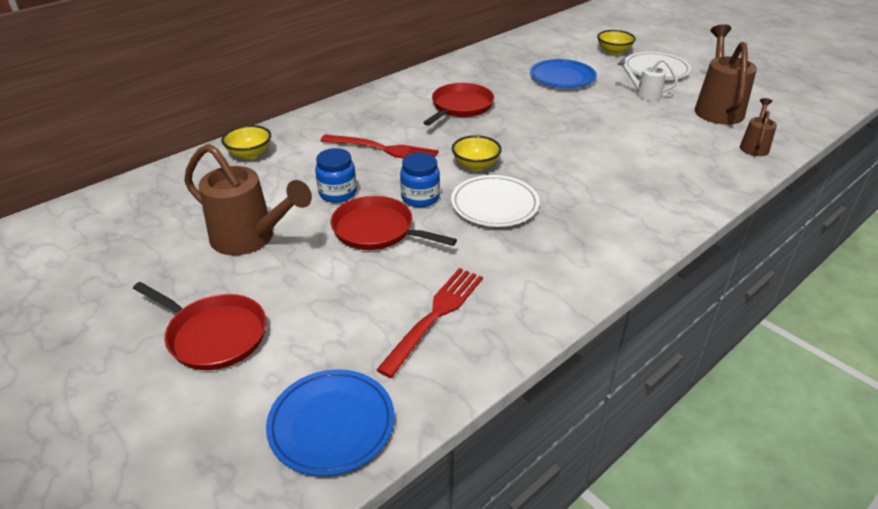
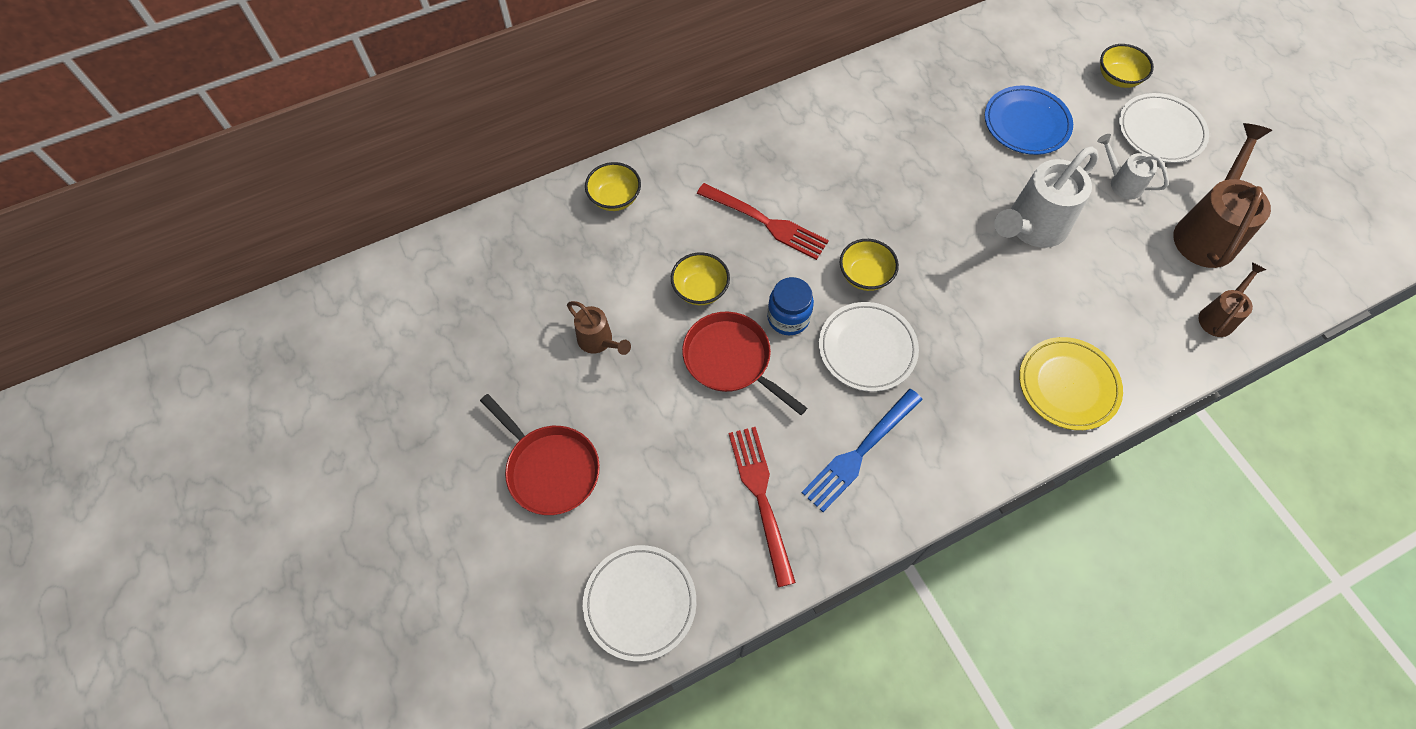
camera: 15 degrees right, 25 degrees up
(250, 238) = (598, 341): brown watering can -> brown watering can, size x0.54
(331, 424) = (640, 603): blue plate -> white plate
(337, 193) = (700, 289): blue jar -> yellow bowl
(435, 316) = (761, 498): red fork -> red fork turned 60 degrees counterclockwise
(460, 107) = (877, 159): red pan -> none
(515, 268) = (860, 452): none -> blue fork
(592, 123) = (1031, 227): none -> white watering can
(667, 199) = (1068, 385): none -> yellow plate

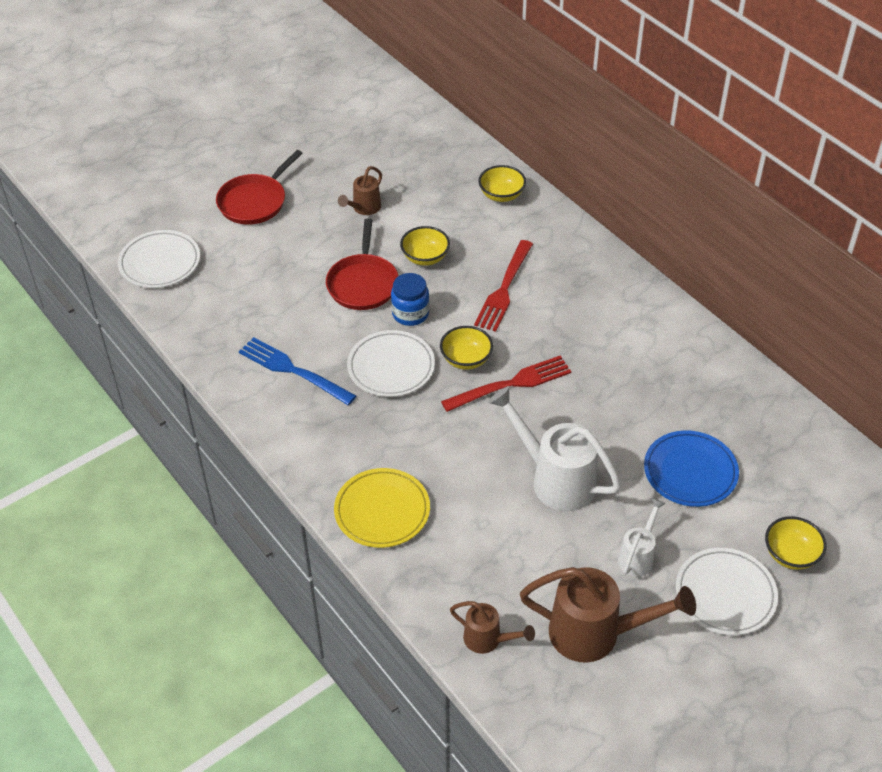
camera: 80 degrees right, 15 degrees down
(730, 360) = (363, 284): red pan -> red pan turned 150 degrees clockwise
(761, 498) = (246, 316): red fork -> red fork (511, 384)

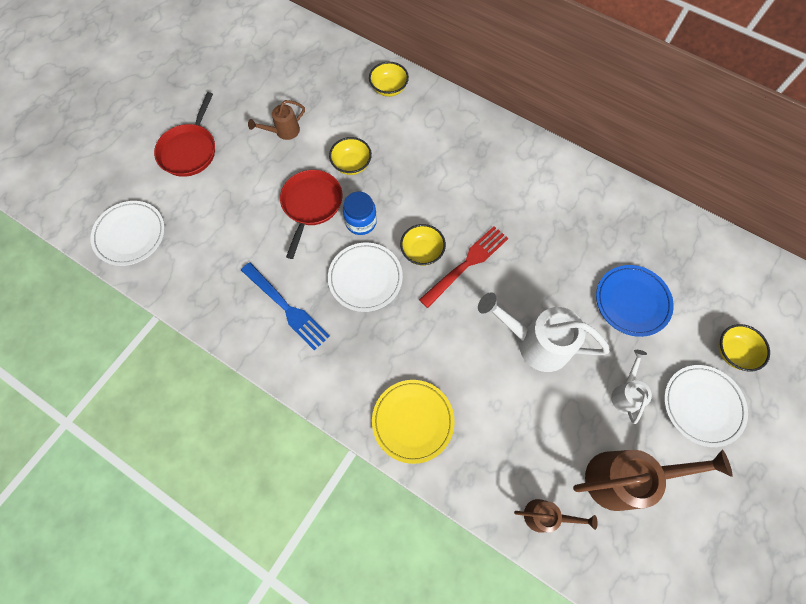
camera: 20 degrees left, 20 degrees up
(293, 370) = (286, 307): blue fork -> blue fork turned 150 degrees counterclockwise
(363, 284) = (311, 204): red pan -> red pan turned 150 degrees counterclockwise
(364, 208) = (284, 131): brown watering can -> brown watering can turned 45 degrees clockwise
(504, 289) = (425, 176): red fork -> none

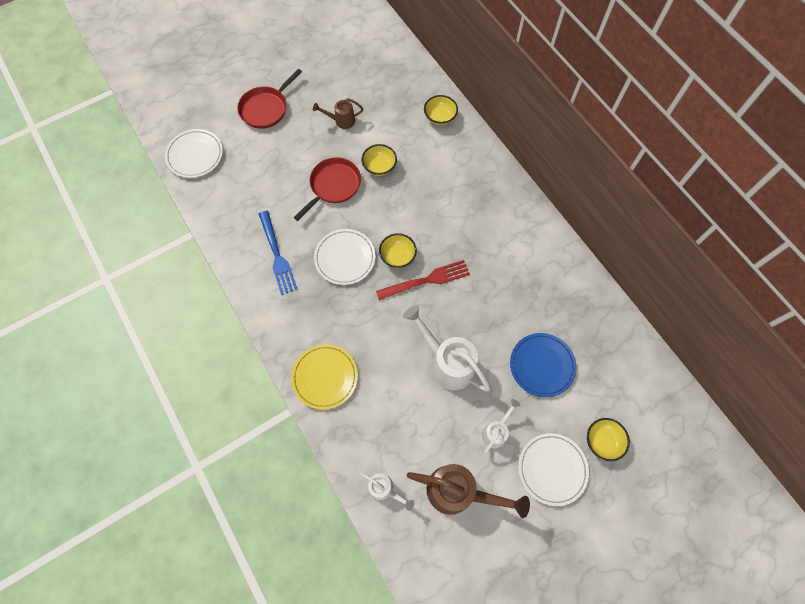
camera: 25 degrees right, 0 degrees up
(361, 222) = (363, 214): blue jar -> none
(545, 516) = (384, 489): brown watering can -> white watering can

